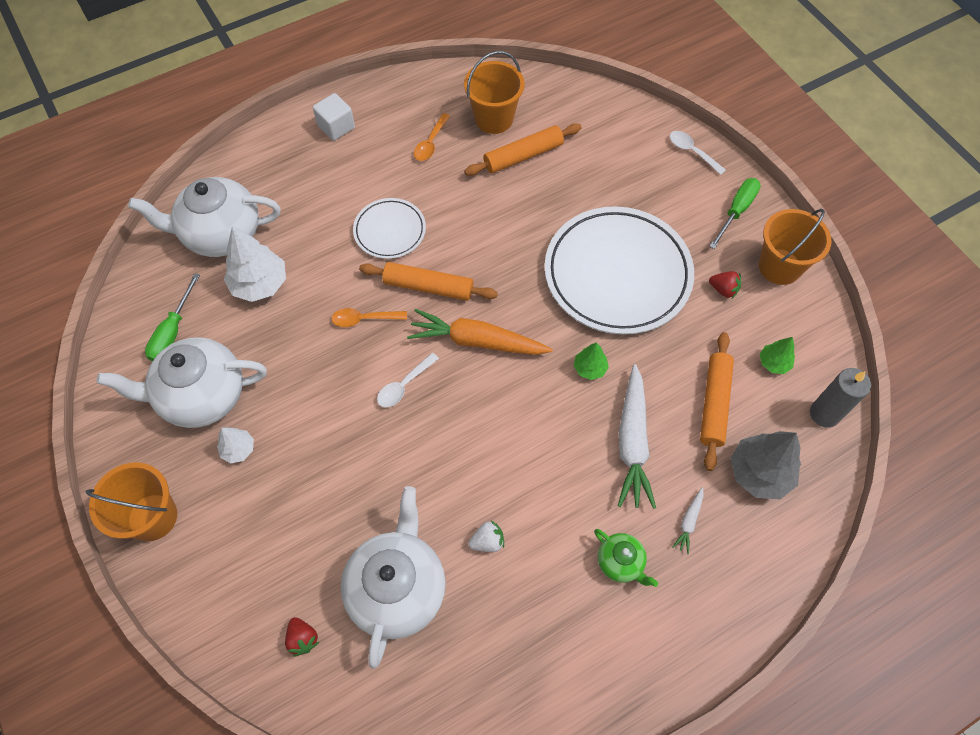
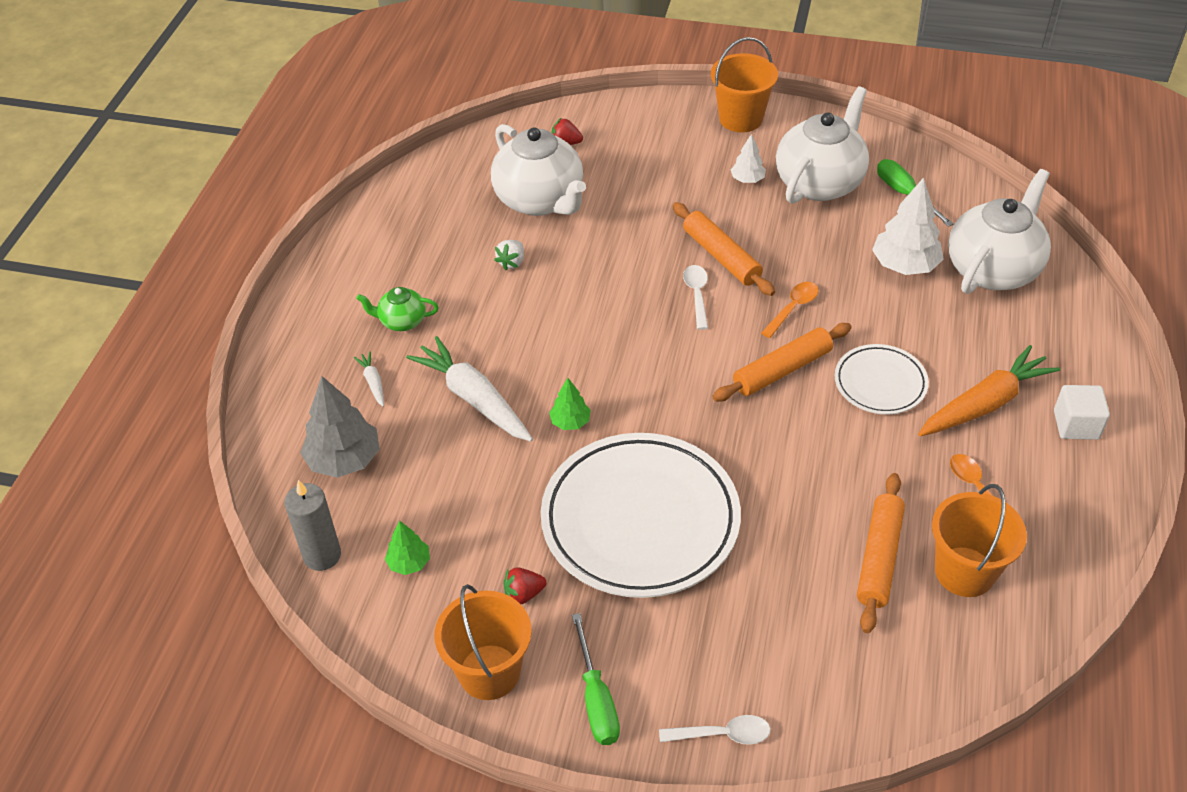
camera: 135 degrees right, 15 degrees down
(477, 341) = (686, 366): orange carrot -> orange carrot (985, 403)
(714, 403) = (433, 482): orange rolling pin -> orange rolling pin (721, 256)

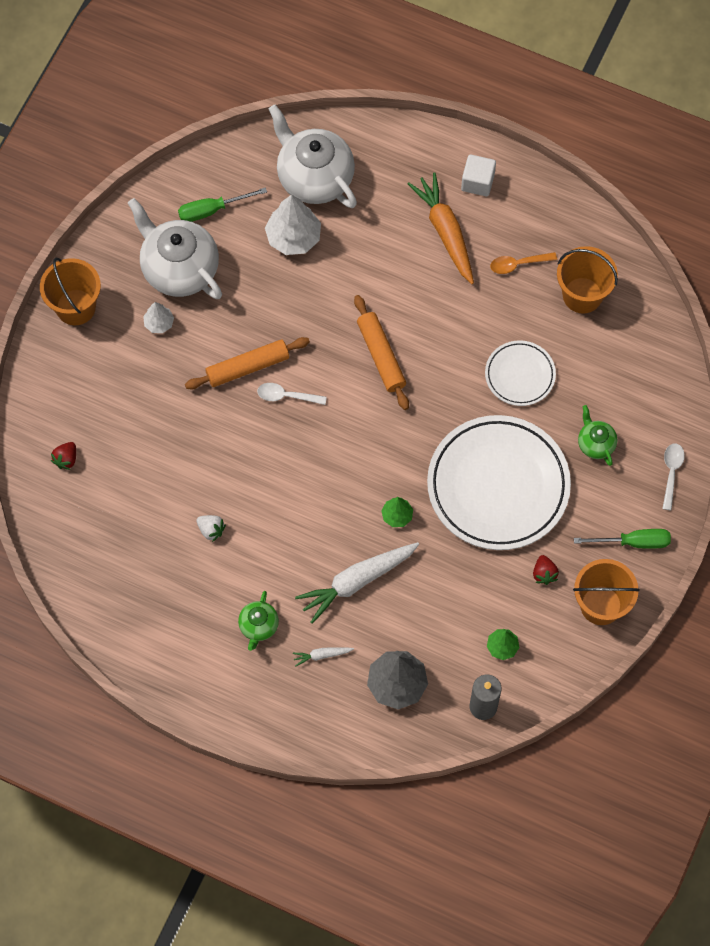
camera: 80 degrees left, 20 degrees up
(540, 200) = (138, 494): white teapot -> none
(738, 625) = (595, 444): none -> green teapot
(792, 308) = (319, 331): orange spoon -> none
(879, 558) = (561, 343): orange rolling pin -> none
(880, 383) = (409, 293): white plate -> white plate (520, 375)

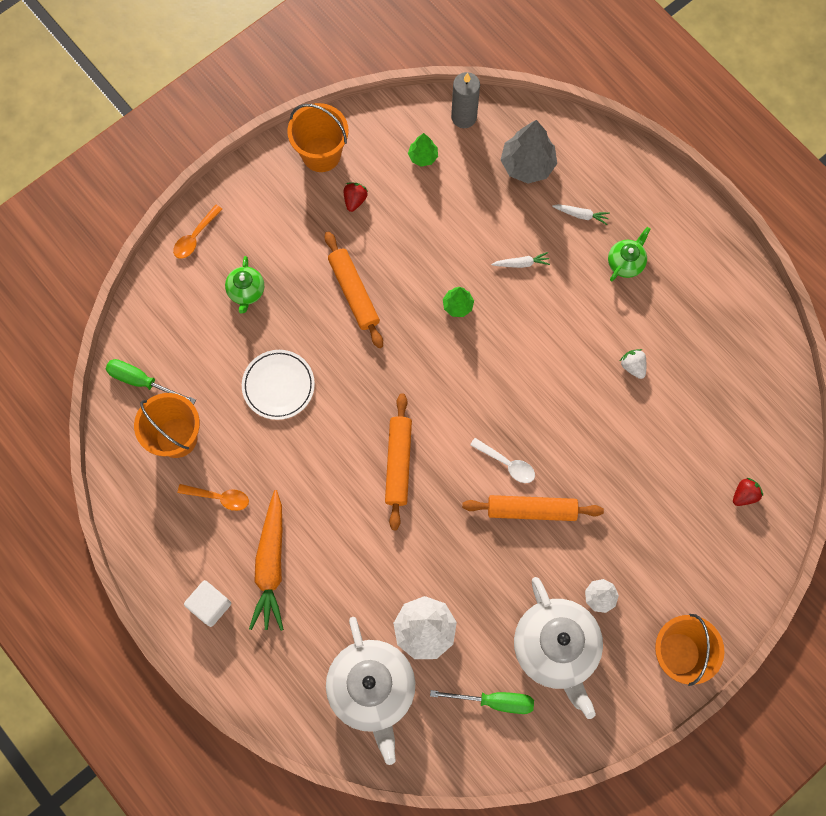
camera: 155 degrees left, 5 degrees up
(357, 582) = (521, 263): white carrot -> white carrot, size x0.45
(498, 485) = (354, 292): white plate -> orange rolling pin
(633, 542) = (263, 193): green screwdriver -> green screwdriver (142, 381)
(671, 473) = (195, 237): white spoon -> orange spoon

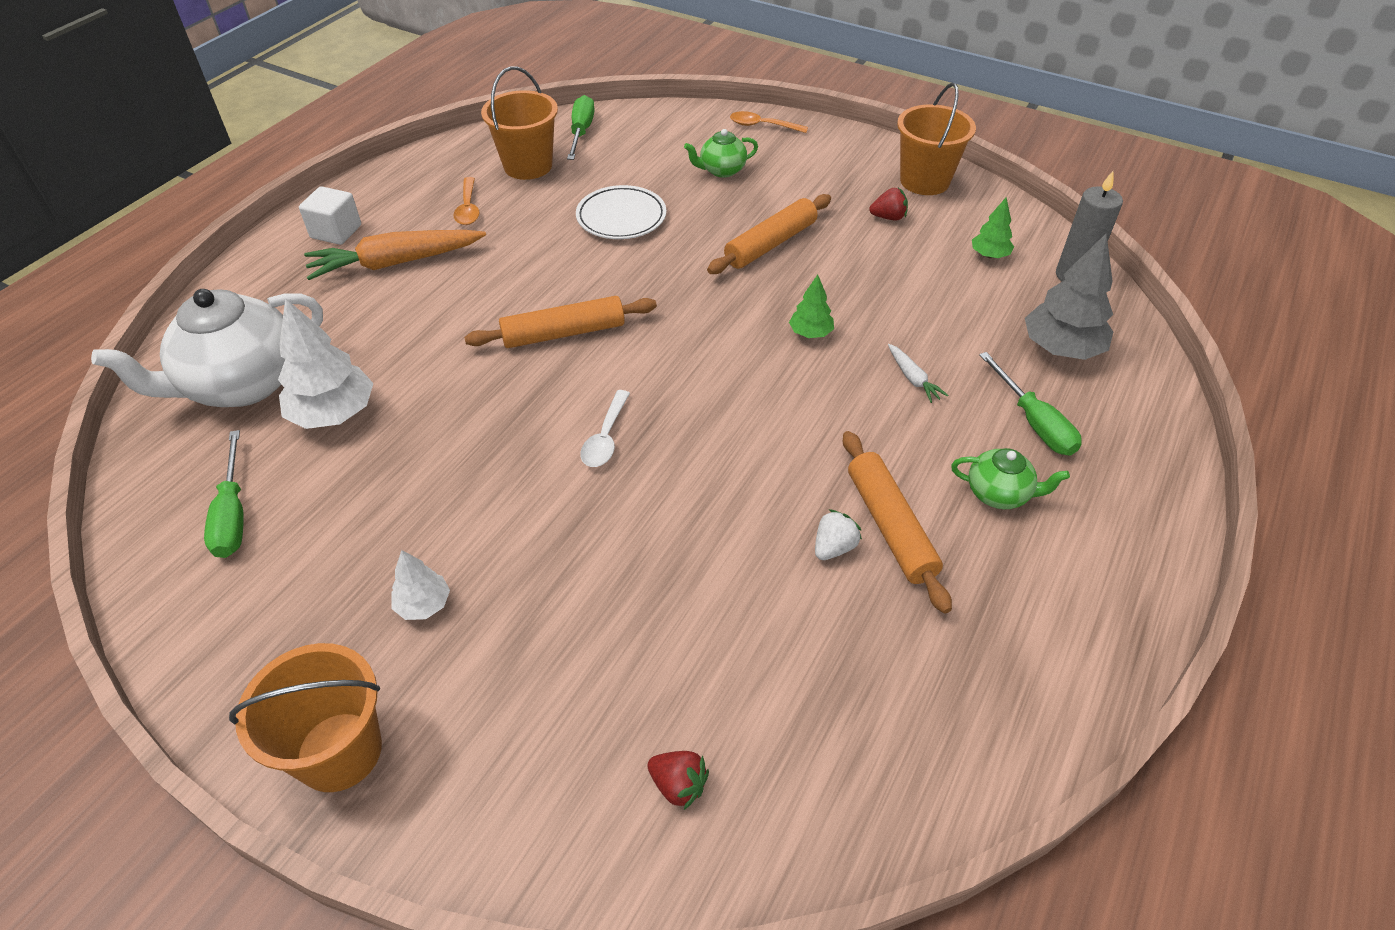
camera: 70 degrees right, 25 degrees down
(531, 510) = (544, 482): orange rolling pin -> orange rolling pin (890, 526)
(555, 648) = (325, 568): white teapot -> none
(581, 215) = (1034, 422): white carrot -> green screwdriver

